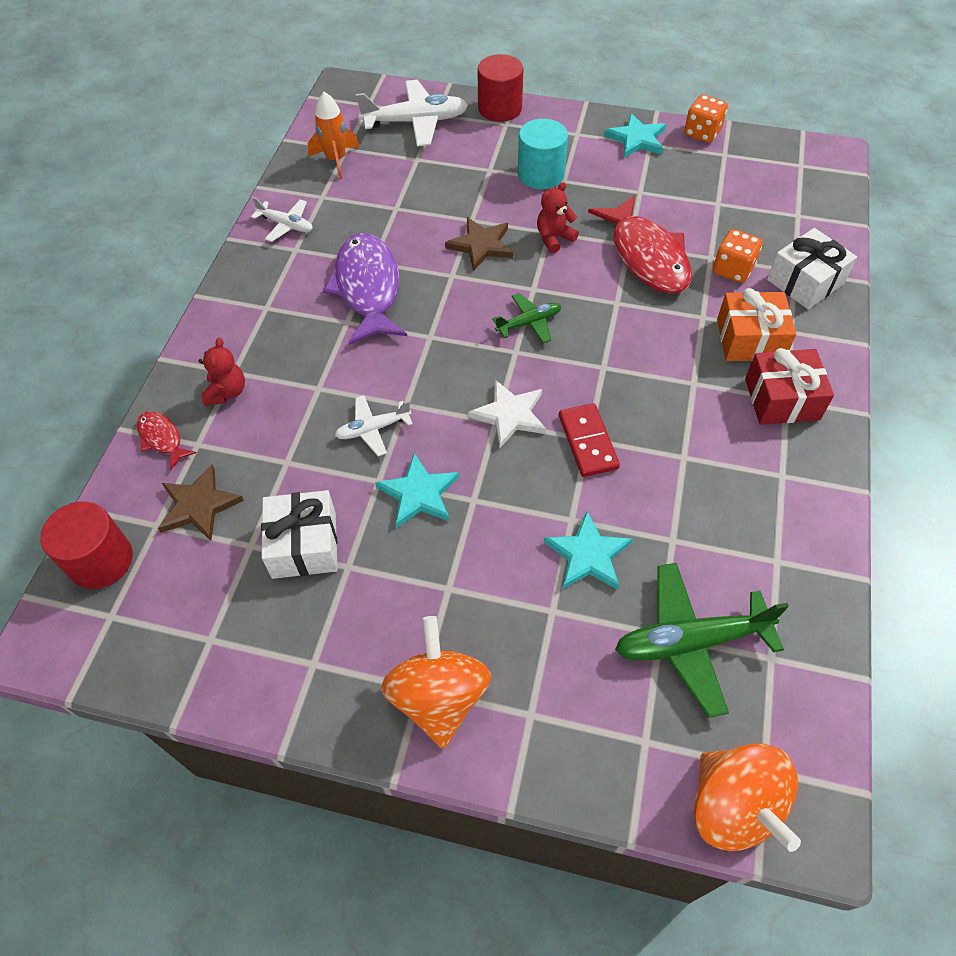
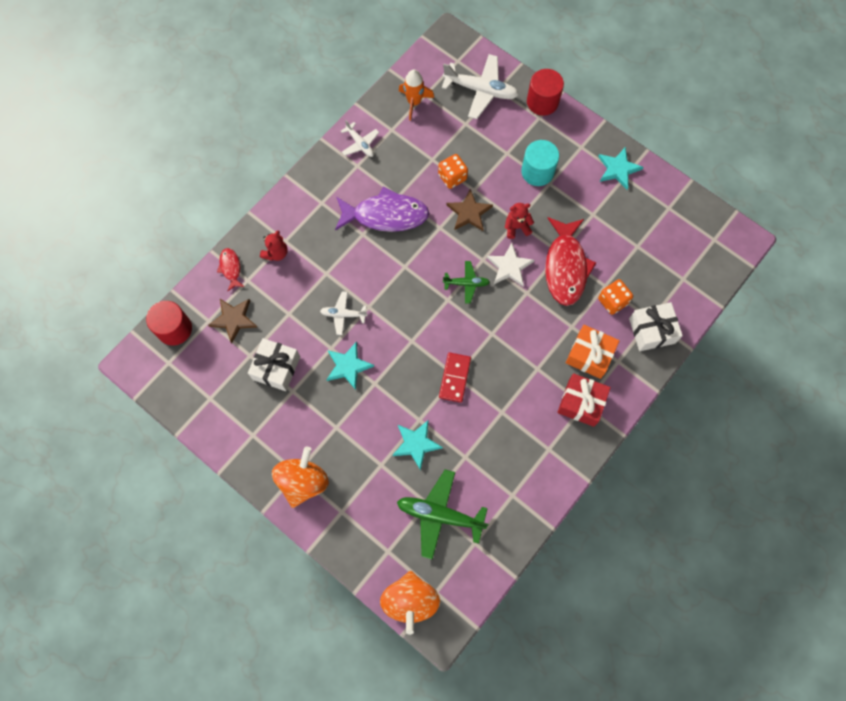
camera: 25 degrees right, 15 degrees up
(368, 288) = (386, 215): purple fish -> purple fish turned 75 degrees clockwise
(509, 415) = (421, 340): white star -> white star (509, 267)
(702, 133) = (665, 183): orange dice -> orange dice (452, 177)

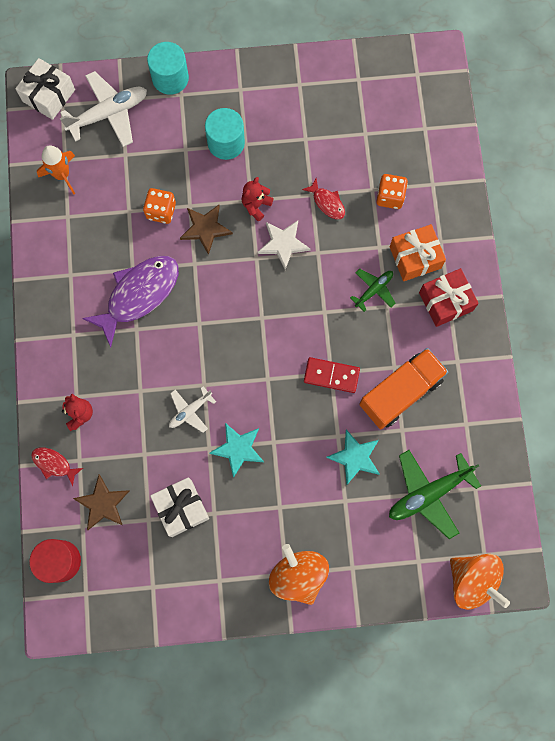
camera: 45 degrees left, 5 degrees up
(360, 144) = (53, 253): white plane -> none
(454, 378) = (331, 376): red domino -> red domino turned 45 degrees counterclockwise
(466, 283) = (263, 290): green plane -> green plane (374, 290)
(489, 432) = (400, 392): none -> orange truck
(542, 102) = (170, 78): red cylinder -> turquoise cylinder
(565, 267) = (327, 203): red fish -> red fish, size x0.48
(618, 169) = (288, 82): turquoise star -> none
(651, 330) = (441, 193): white gift -> white gift (48, 95)

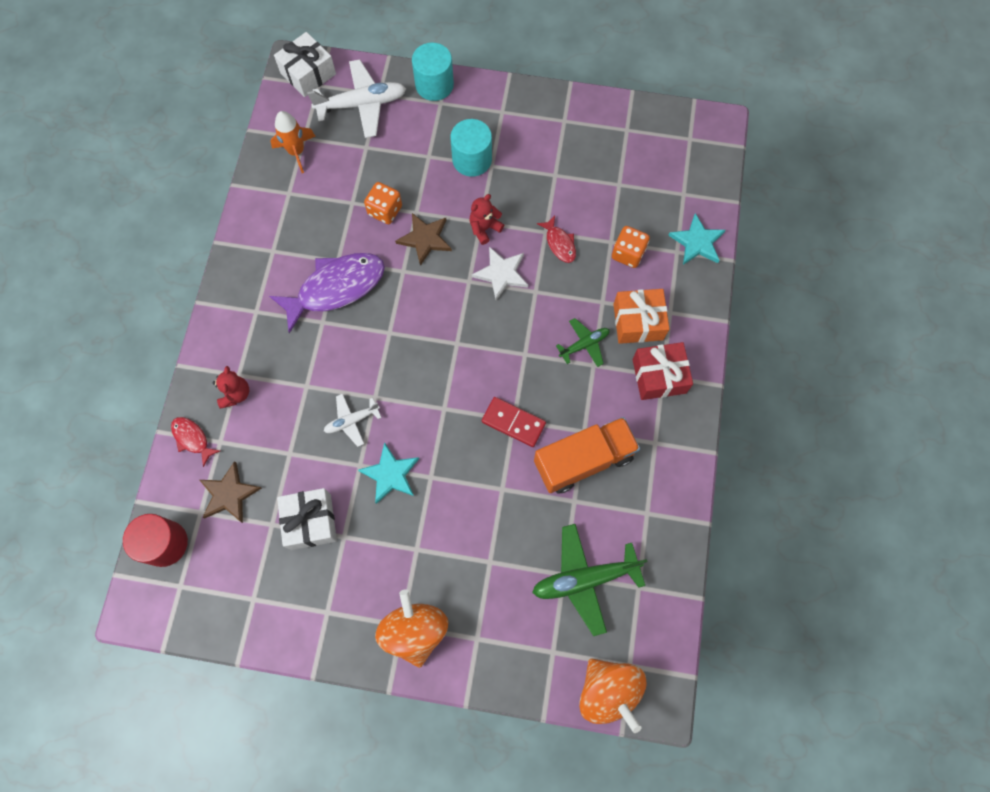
camera: 15 degrees right, 5 degrees down
(355, 457) = (514, 517): turquoise star -> turquoise star (697, 242)

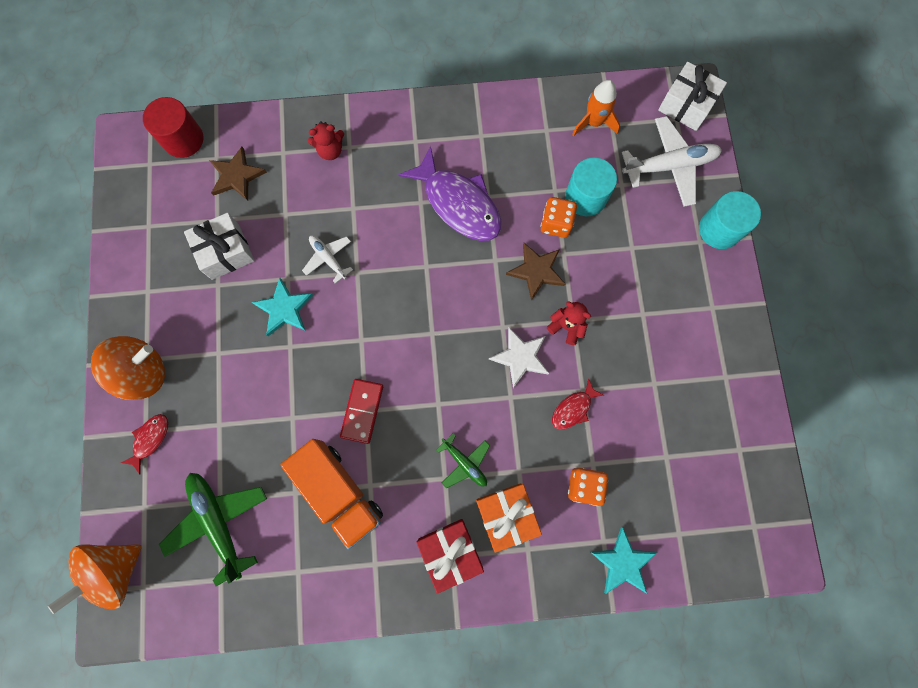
camera: 75 degrees right, 5 degrees up
(192, 438) = (280, 129): red fish -> red fish (150, 439)
(362, 104) = (669, 166): white plane -> white plane turned 75 degrees counterclockwise
(472, 159) = (643, 292): turquoise cylinder -> turquoise cylinder (585, 197)

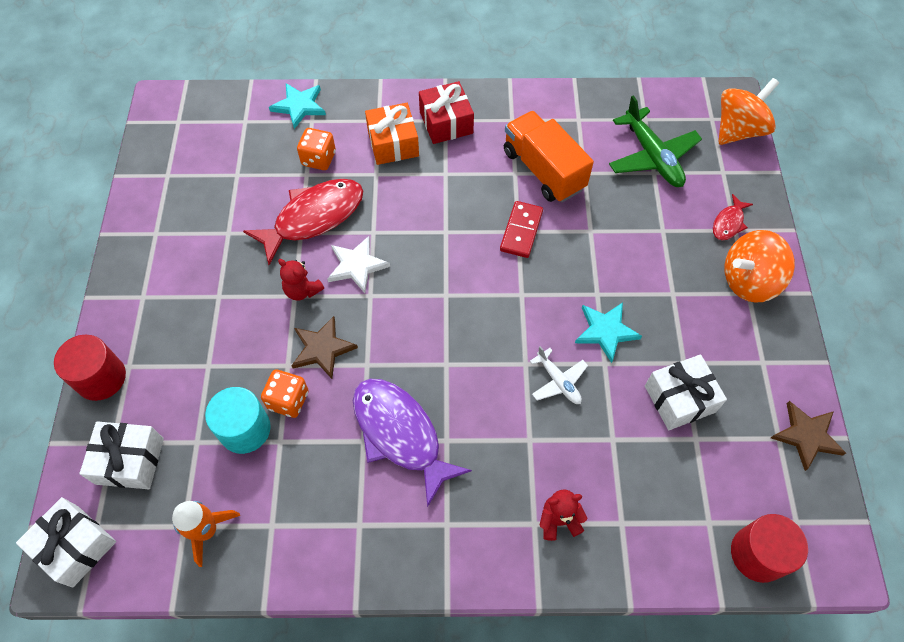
camera: 175 degrees left, 15 degrees down
(236, 176) = (678, 494): brown star -> brown star (806, 436)
(464, 463) = (425, 183): green plane -> none
(573, 409) = (313, 218): red fish -> red fish, size x2.10
(669, 166) = (130, 461): white plane -> white gift
(719, 229) = (101, 378): turquoise cylinder -> red cylinder

